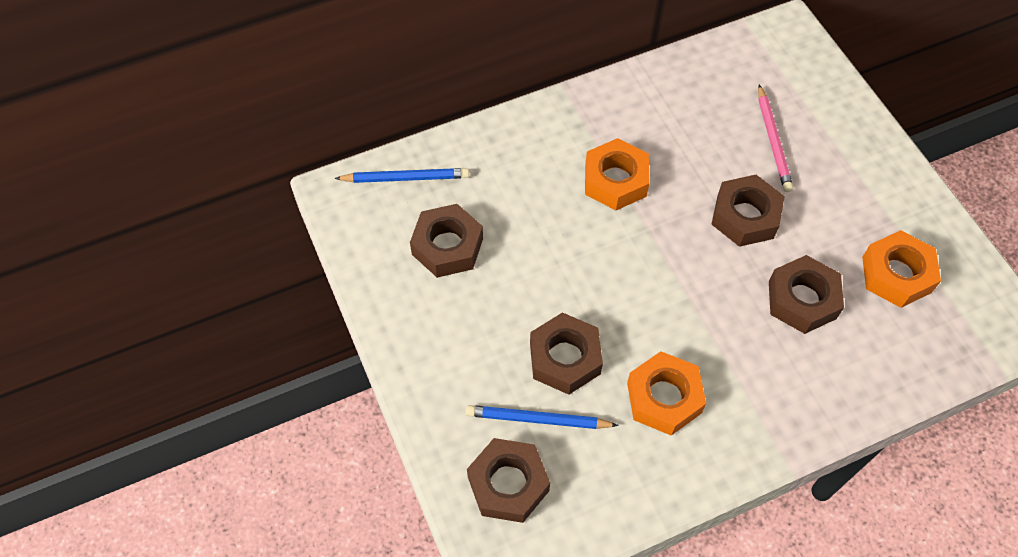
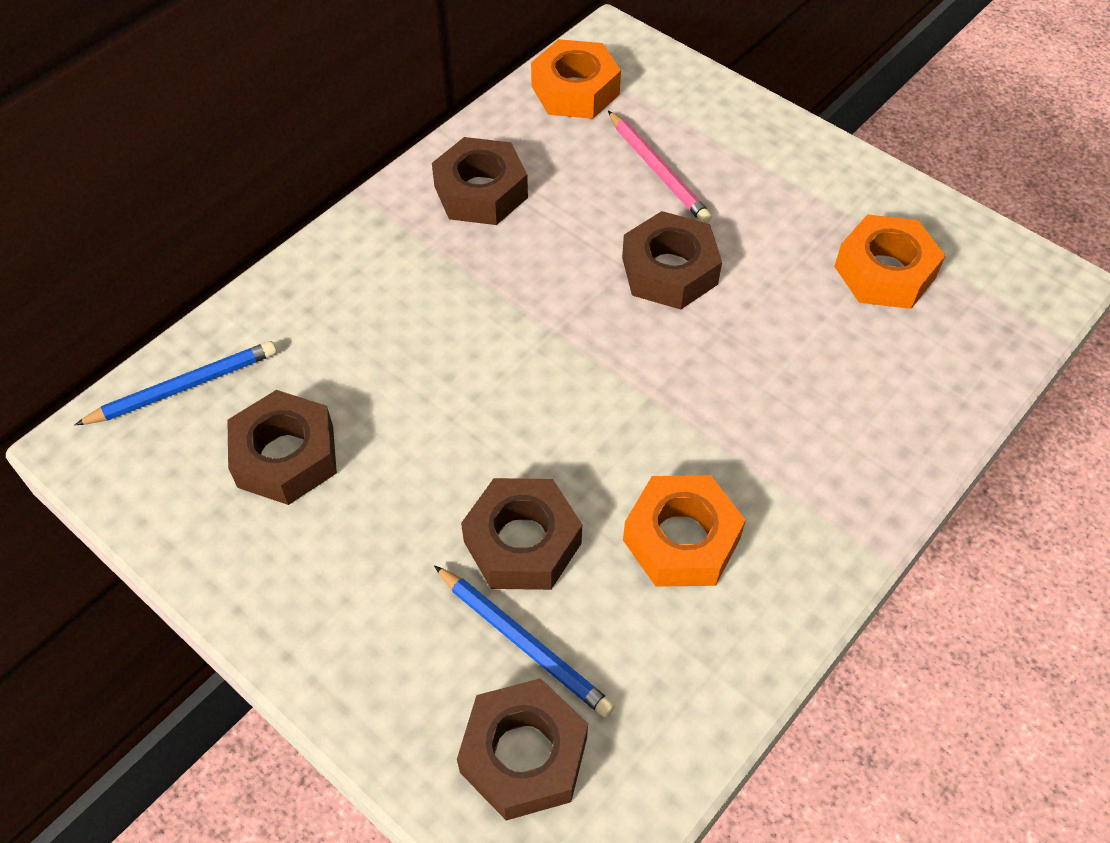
camera: 25 degrees left, 5 degrees down
(538, 419) = (523, 643): blue pencil -> blue pencil turned 120 degrees counterclockwise
(615, 180) = (482, 286): orange nut -> orange nut (575, 90)
(802, 300) = (790, 344): brown nut -> brown nut (480, 192)

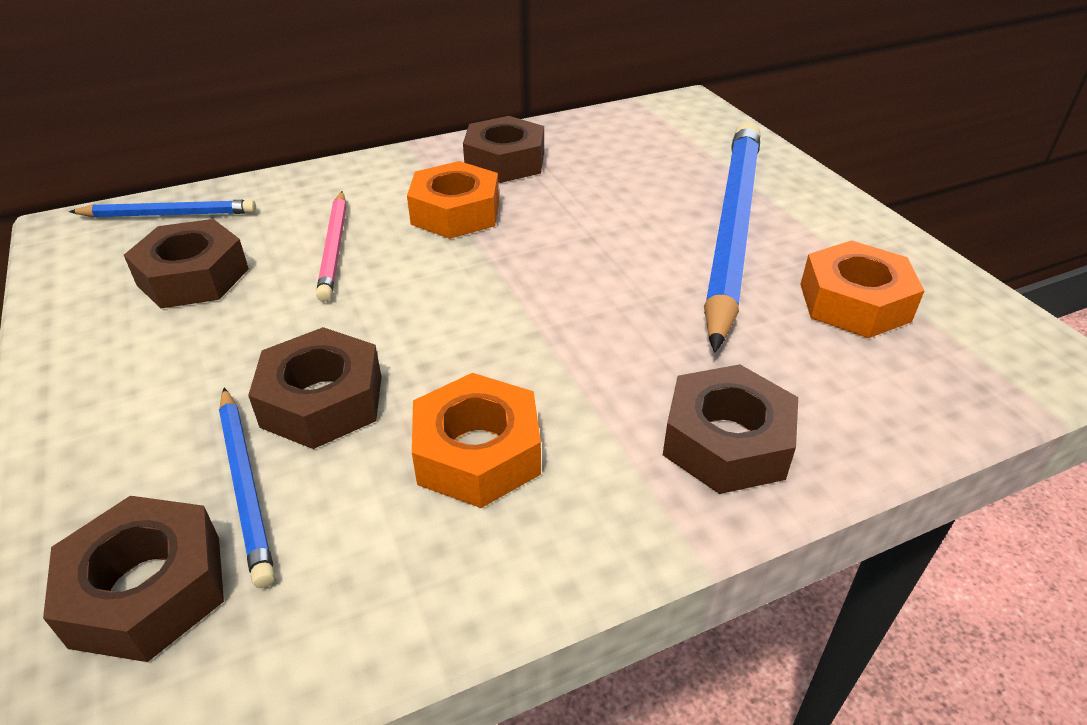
camera: 25 degrees right, 15 degrees down
(575, 90) = (634, 123): orange nut -> orange nut (455, 212)
(658, 170) = (669, 182): pink pencil -> pink pencil (334, 248)
(669, 270) = (629, 246): brown nut -> brown nut (726, 442)
(746, 216) = (732, 228): none -> blue pencil

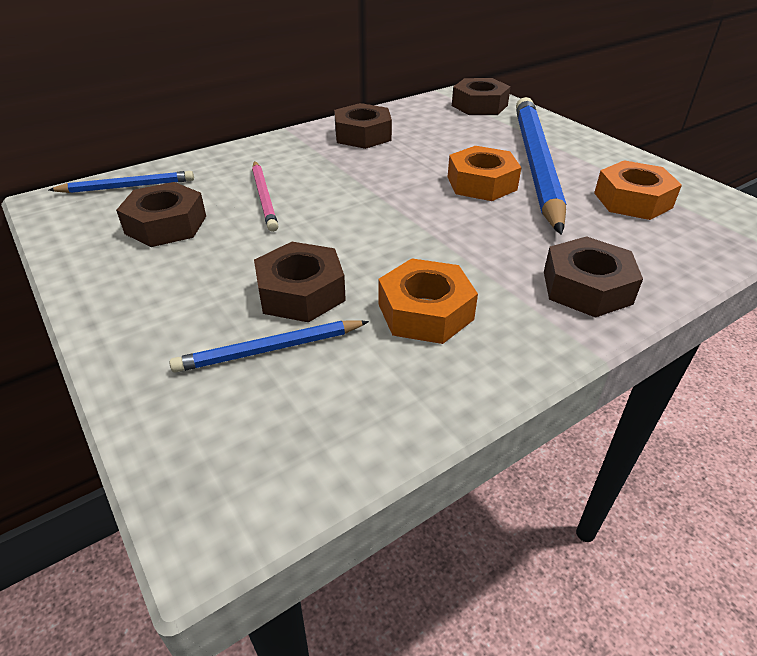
camera: 10 degrees left, 0 degrees up
(148, 590) = (229, 421): brown nut -> brown nut (479, 105)
(245, 485) = (270, 349): blue pencil -> blue pencil turned 105 degrees clockwise
(455, 212) = (342, 169): orange nut -> orange nut (481, 183)

